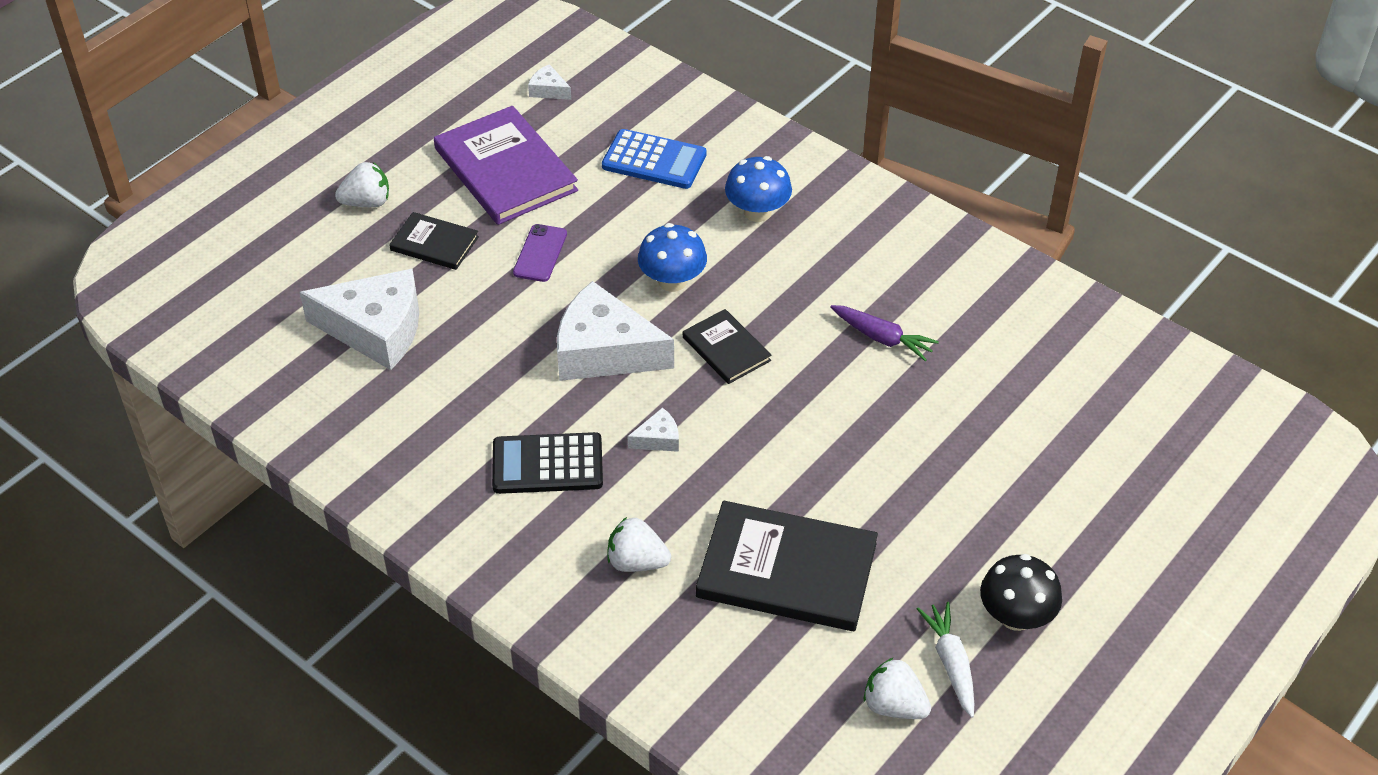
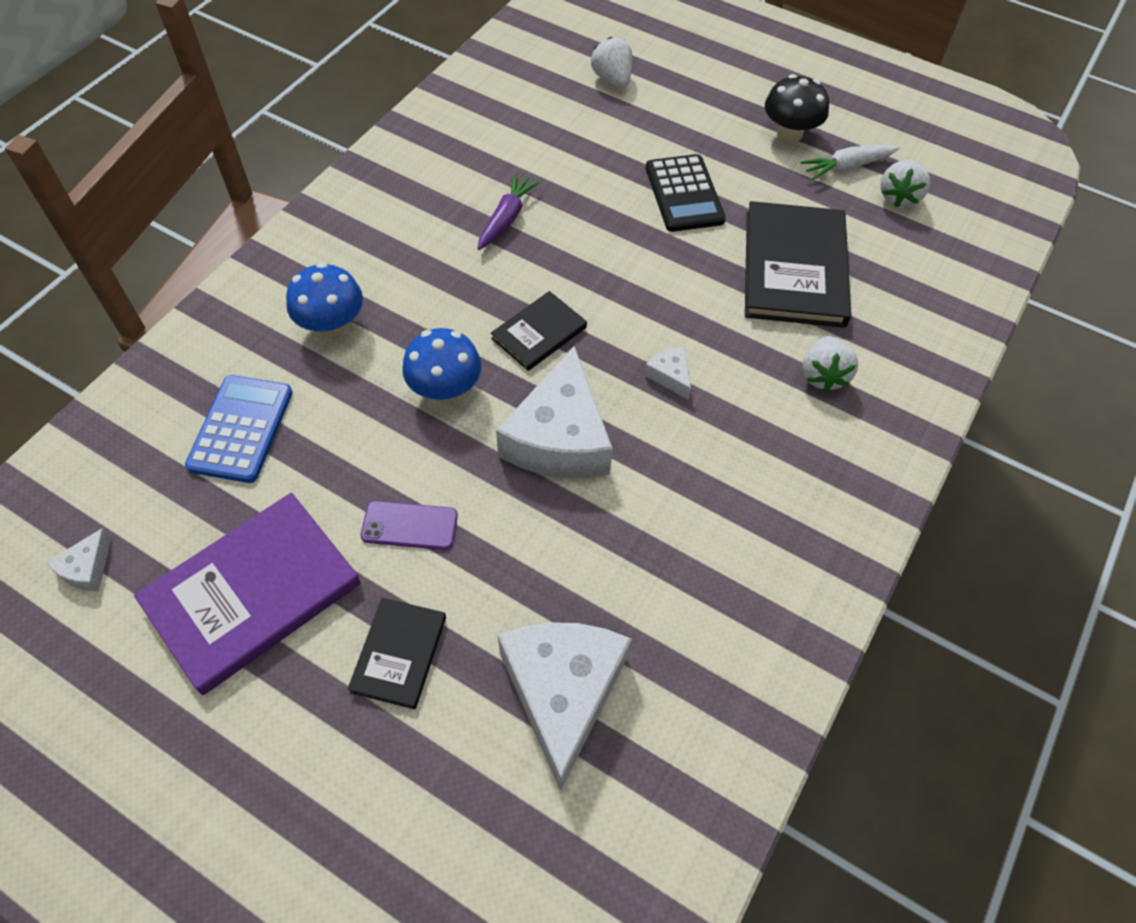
camera: 100 degrees left, 10 degrees up
(367, 202) = (318, 766): white strawberry -> white strawberry (612, 79)
(547, 464) = (728, 466): black calculator -> black calculator (684, 194)

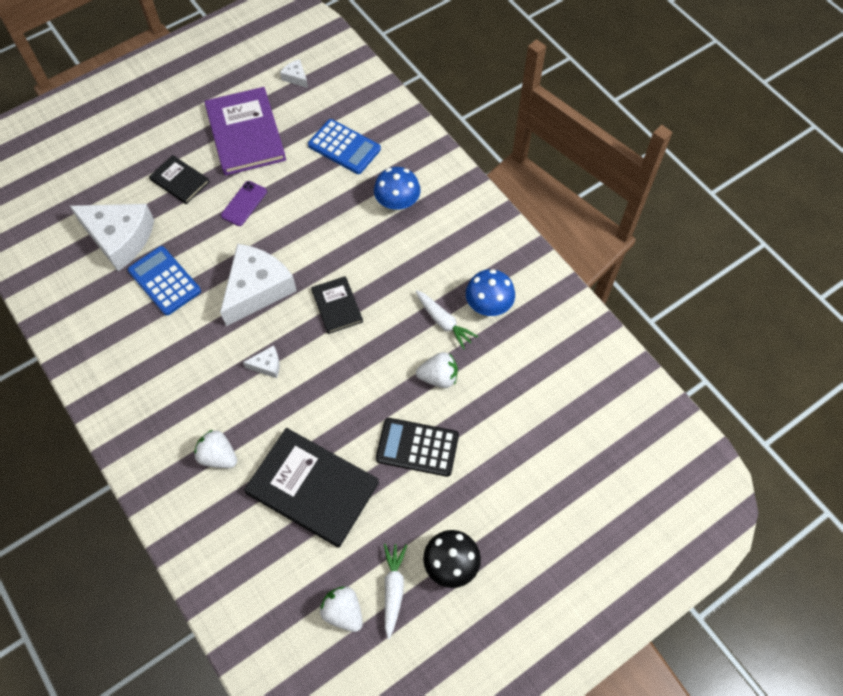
camera: 115 degrees right, 5 degrees up
(445, 388) = (321, 244): blue mushroom -> blue mushroom (488, 305)
(506, 218) = (443, 322): purple carrot -> white carrot
(559, 438) = (257, 289): white cheese -> white cheese turned 90 degrees clockwise
(609, 573) = (164, 281): none -> blue calculator
(612, 79) = (569, 453): white strawberry -> white strawberry (438, 377)

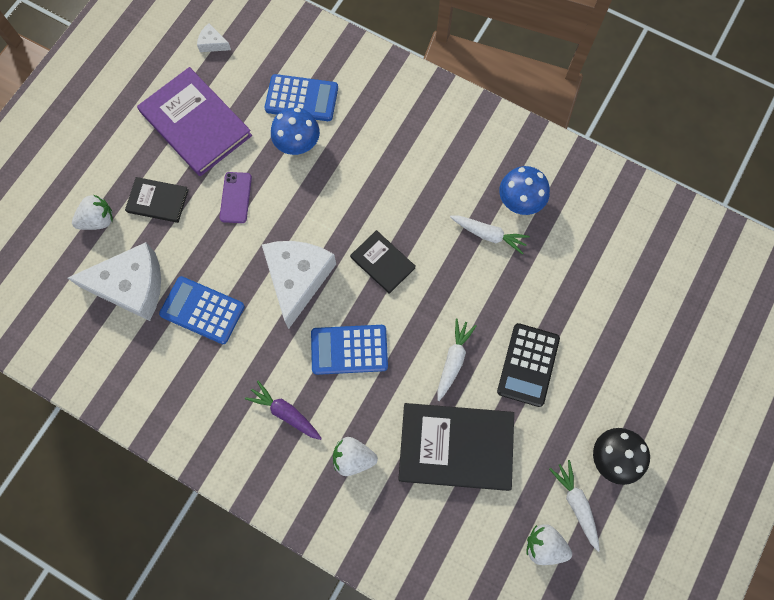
camera: 25 degrees left, 10 degrees up
(183, 393) = (285, 413): none -> purple carrot
(267, 365) = (349, 349): white cheese -> blue calculator
(352, 414) = (453, 360): none -> white carrot
(397, 203) = (383, 135): blue mushroom -> blue mushroom (297, 143)
(417, 447) = (528, 365): black calculator -> black calculator turned 60 degrees counterclockwise
(438, 377) = (512, 290): white strawberry -> white strawberry (98, 220)

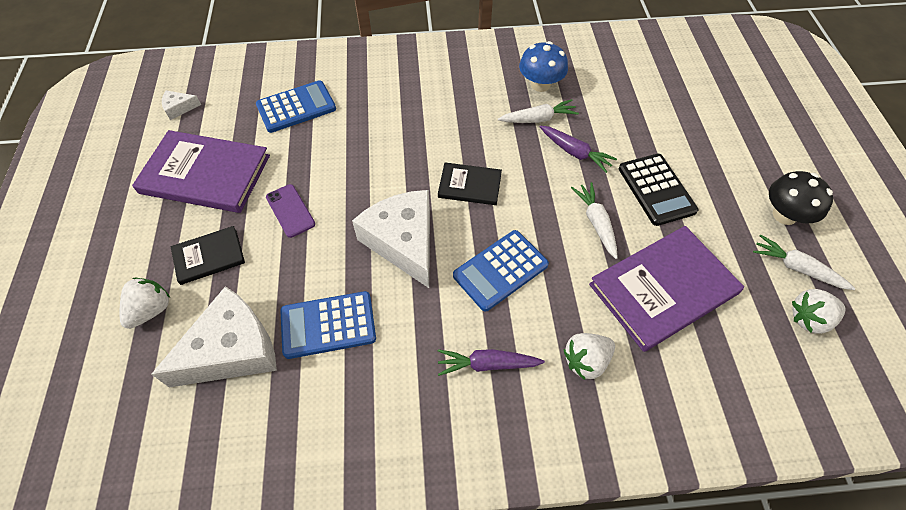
camera: 35 degrees left, 15 degrees down
(297, 143) = (318, 140): blue mushroom -> none
(456, 447) = (663, 289): black book -> purple book
(491, 287) = (575, 152): none -> purple carrot

